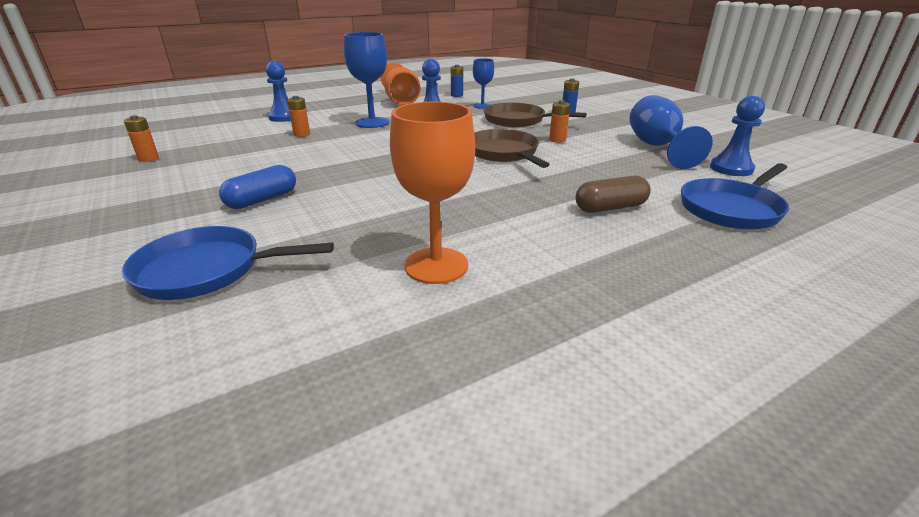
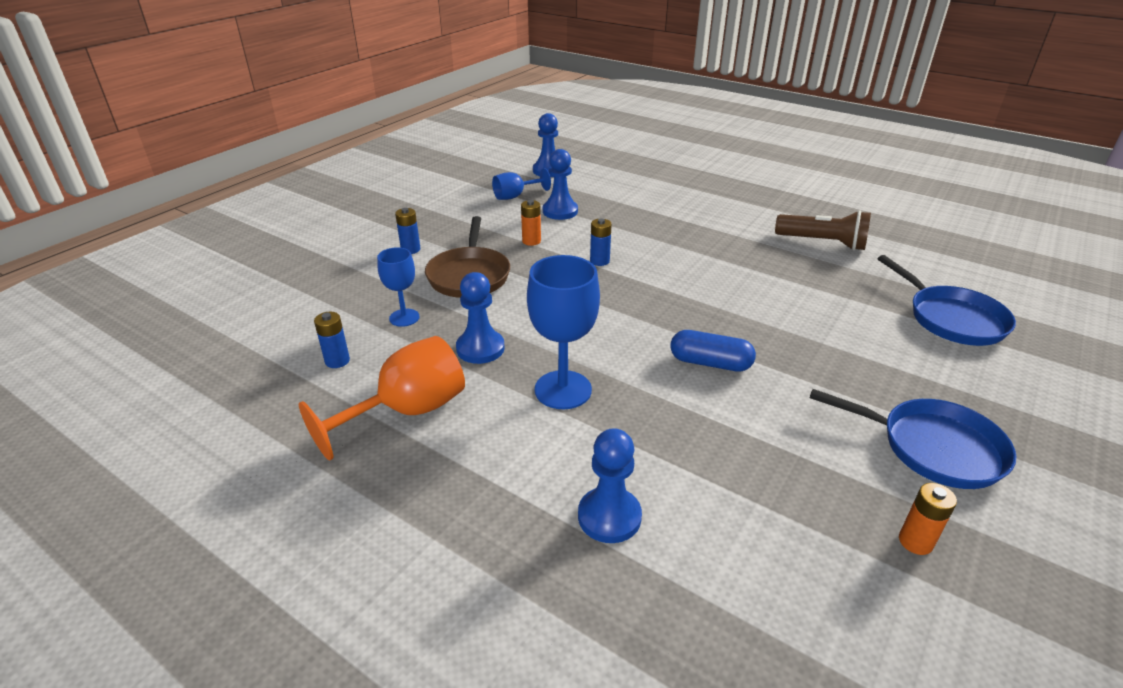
camera: 115 degrees left, 5 degrees up
(262, 200) = (855, 353): blue capsule -> blue capsule (710, 363)
(302, 134) = (672, 435): orange battery -> none
(436, 265) = (823, 243): orange goblet -> brown flashlight
(503, 153) = (599, 261): brown pan -> blue battery
(610, 208) = (673, 204): brown capsule -> none
(613, 156) = (560, 211): none -> blue pawn
(657, 147) = (515, 196): blue goblet -> blue goblet, size x0.60
(732, 209) = (630, 171): blue pan -> blue pan (933, 448)

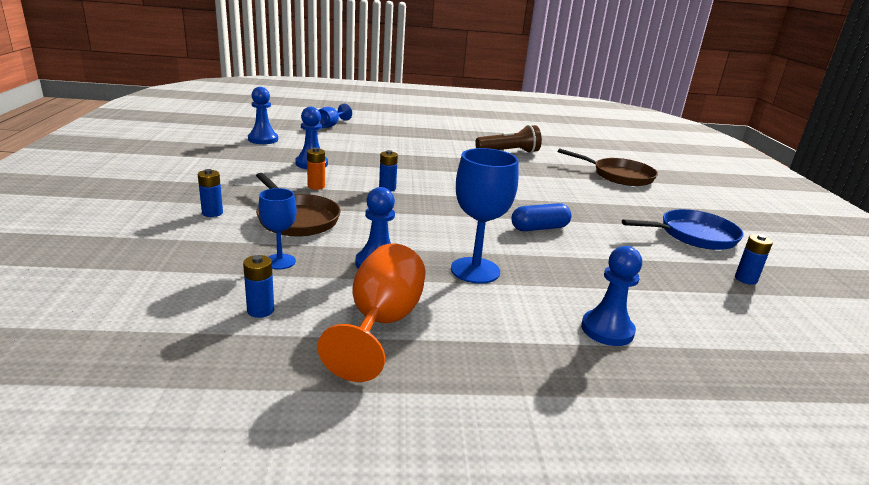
camera: 40 degrees left, 10 degrees down
(515, 196) = (258, 160): blue goblet -> blue goblet (330, 125)
(915, 542) = (745, 279): orange battery -> blue battery
(951, 319) = (619, 176): blue pan -> brown pan

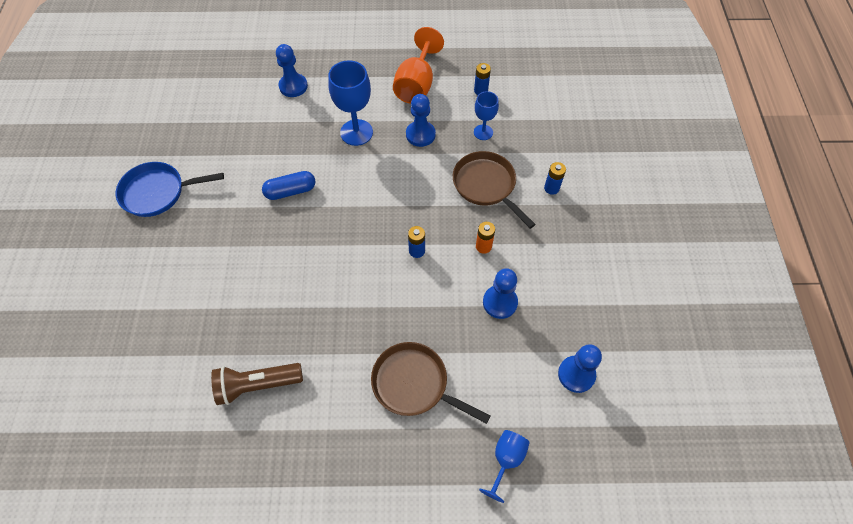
camera: 175 degrees left, 35 degrees up
(619, 176) = (144, 322): brown pan -> brown pan (414, 384)
(745, 279) = (165, 136): blue battery -> none

